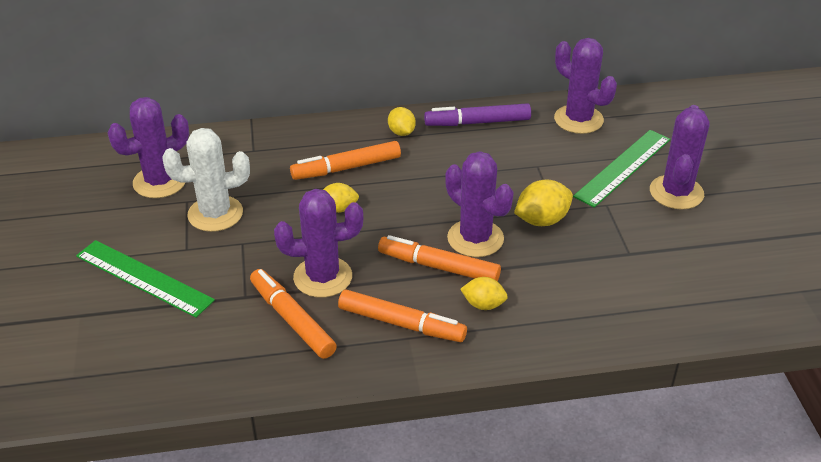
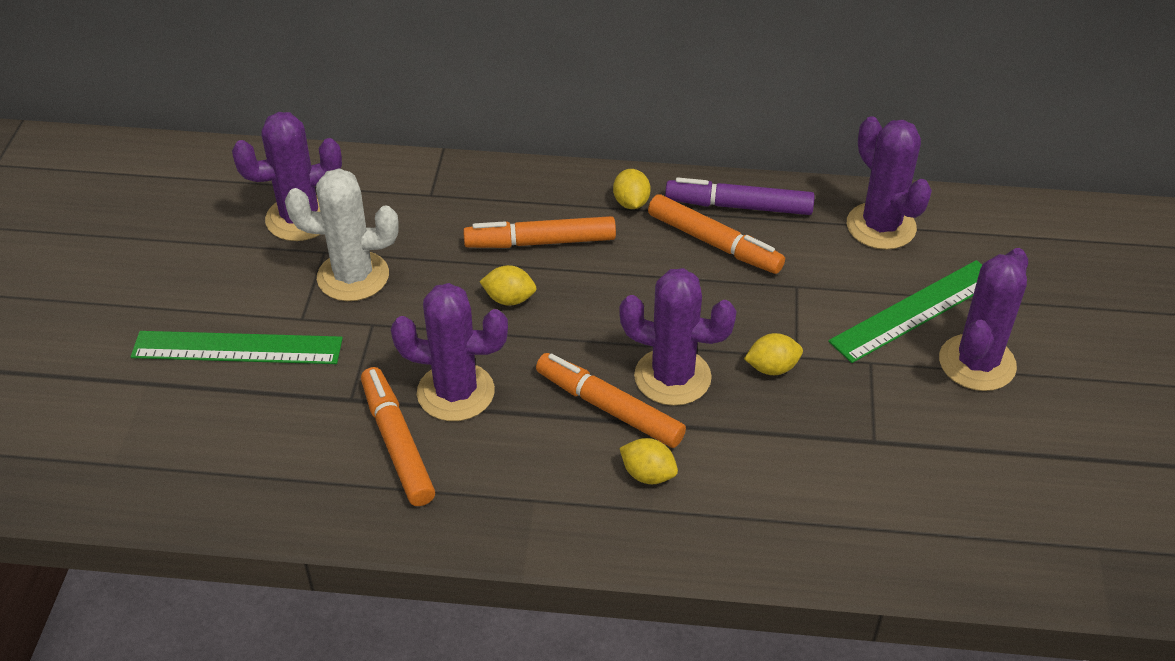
camera: 15 degrees right, 5 degrees up
(143, 278) = (237, 348): green ruler -> green ruler turned 45 degrees counterclockwise
(401, 323) = (532, 478): orange marker -> orange marker (714, 243)
(475, 238) = (672, 377): purple cactus -> purple cactus turned 45 degrees counterclockwise
(541, 220) = (772, 368): yellow lemon -> yellow lemon, size x0.66

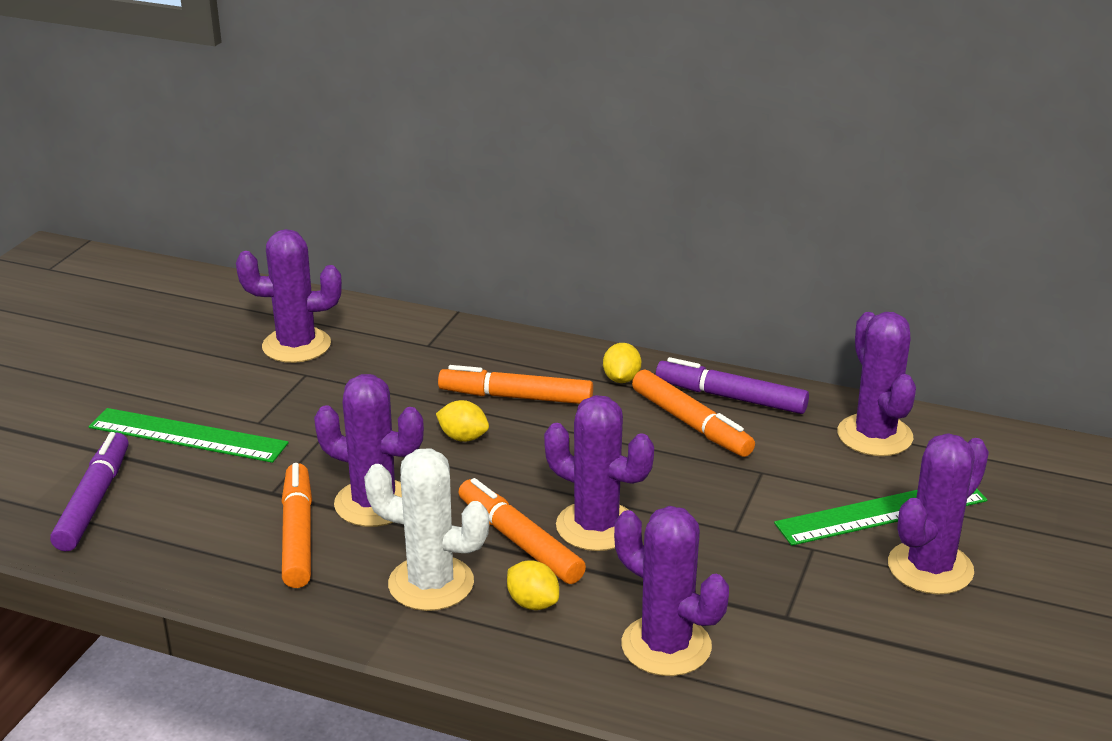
camera: 15 degrees right, 15 degrees down
(176, 445) = (94, 501): none -> purple marker
(353, 276) = (322, 397): white cactus -> white cactus (431, 584)
(772, 368) = (704, 536): yellow lemon -> none
(783, 495) = (666, 646): none -> purple cactus

